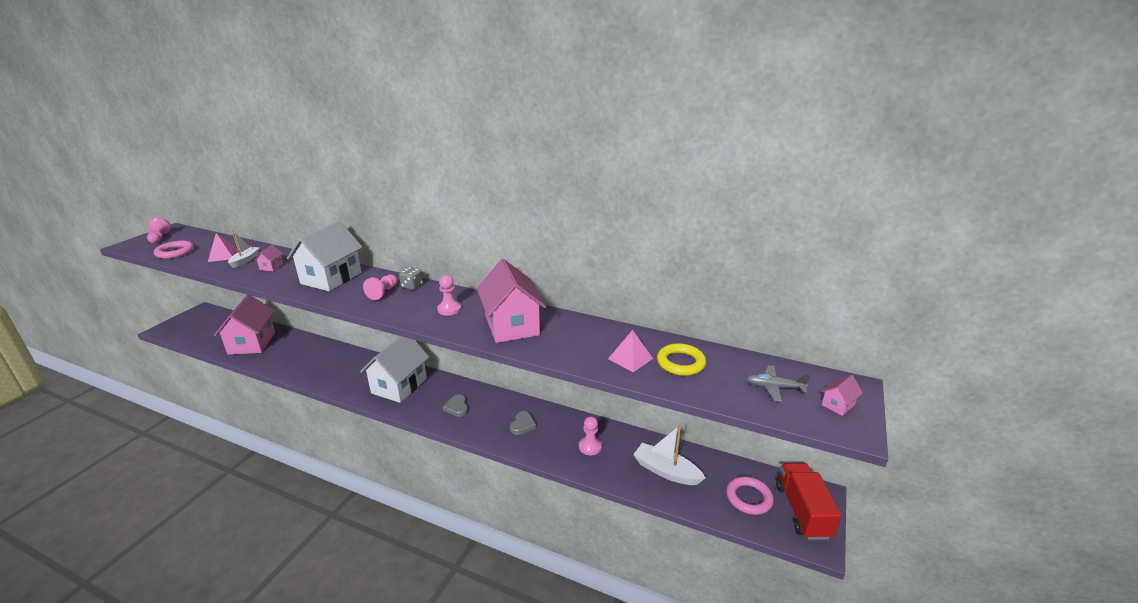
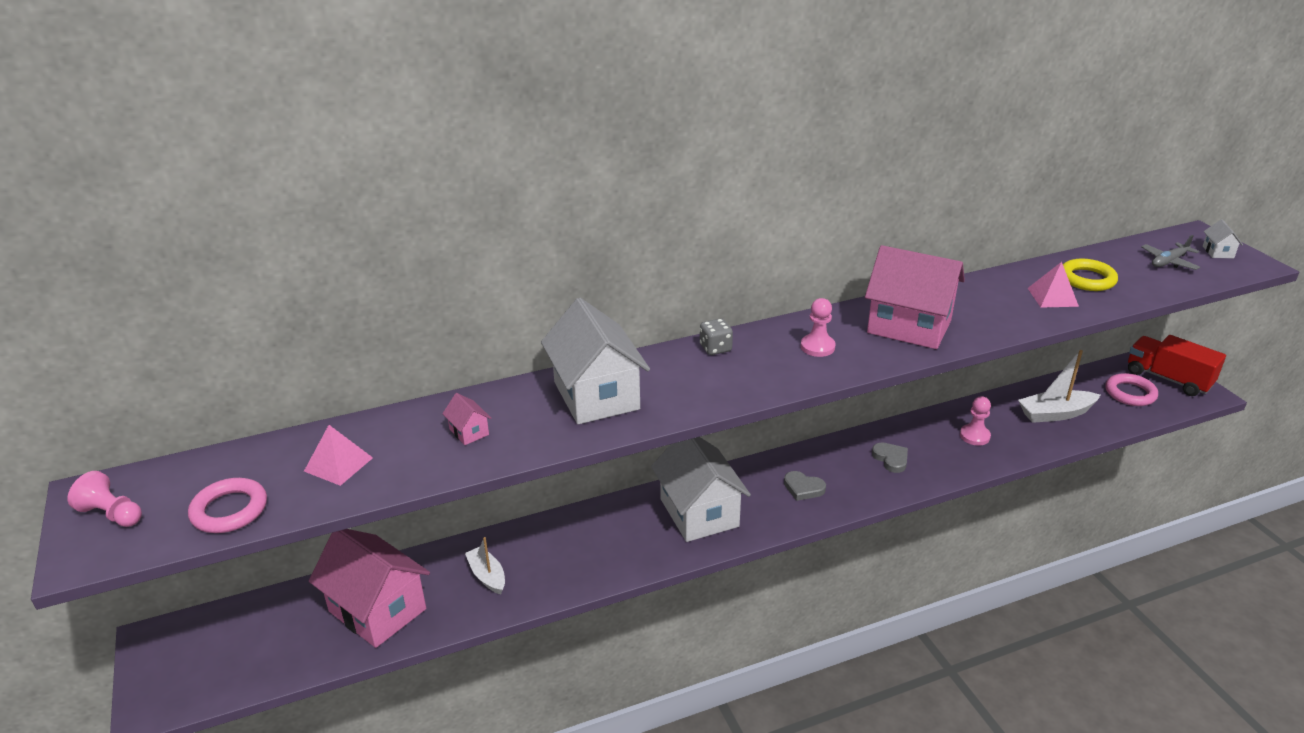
camera: 45 degrees left, 5 degrees up
(245, 260) = (400, 449): white boat -> white boat (487, 576)
(383, 293) = (705, 373): pink pawn -> none
(838, 405) = (1218, 252): pink house -> white house

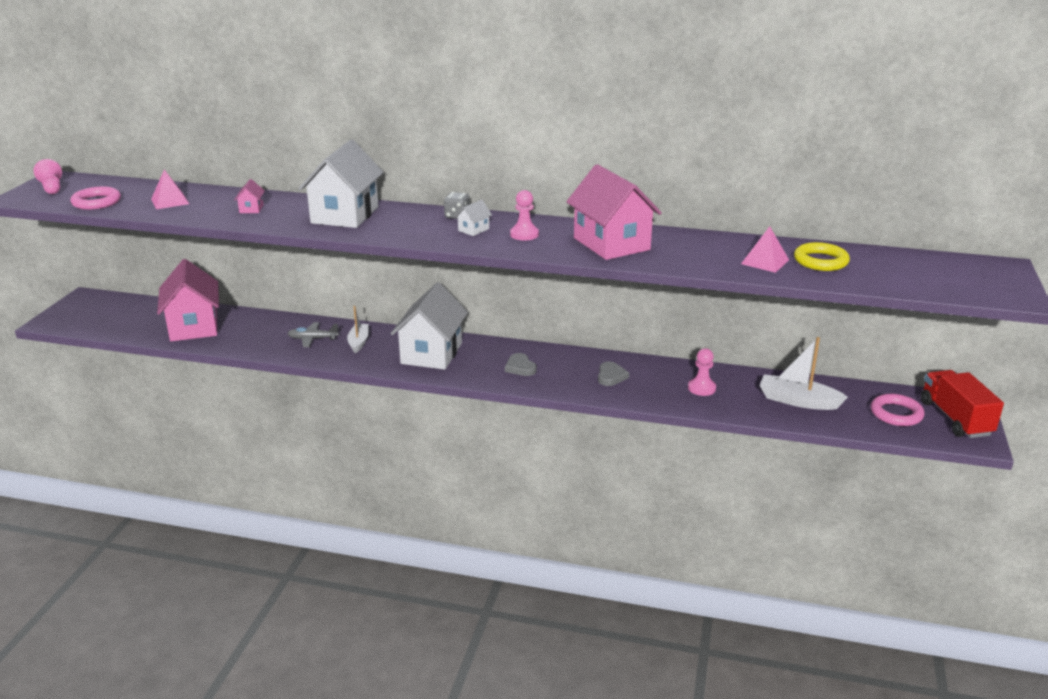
camera: 35 degrees right, 5 degrees down
(487, 576) = (267, 334): white boat -> white boat (358, 342)
(1169, 262) = (927, 273): grey plane -> grey plane (313, 339)
(1218, 252) = (995, 281): white house -> white house (473, 230)

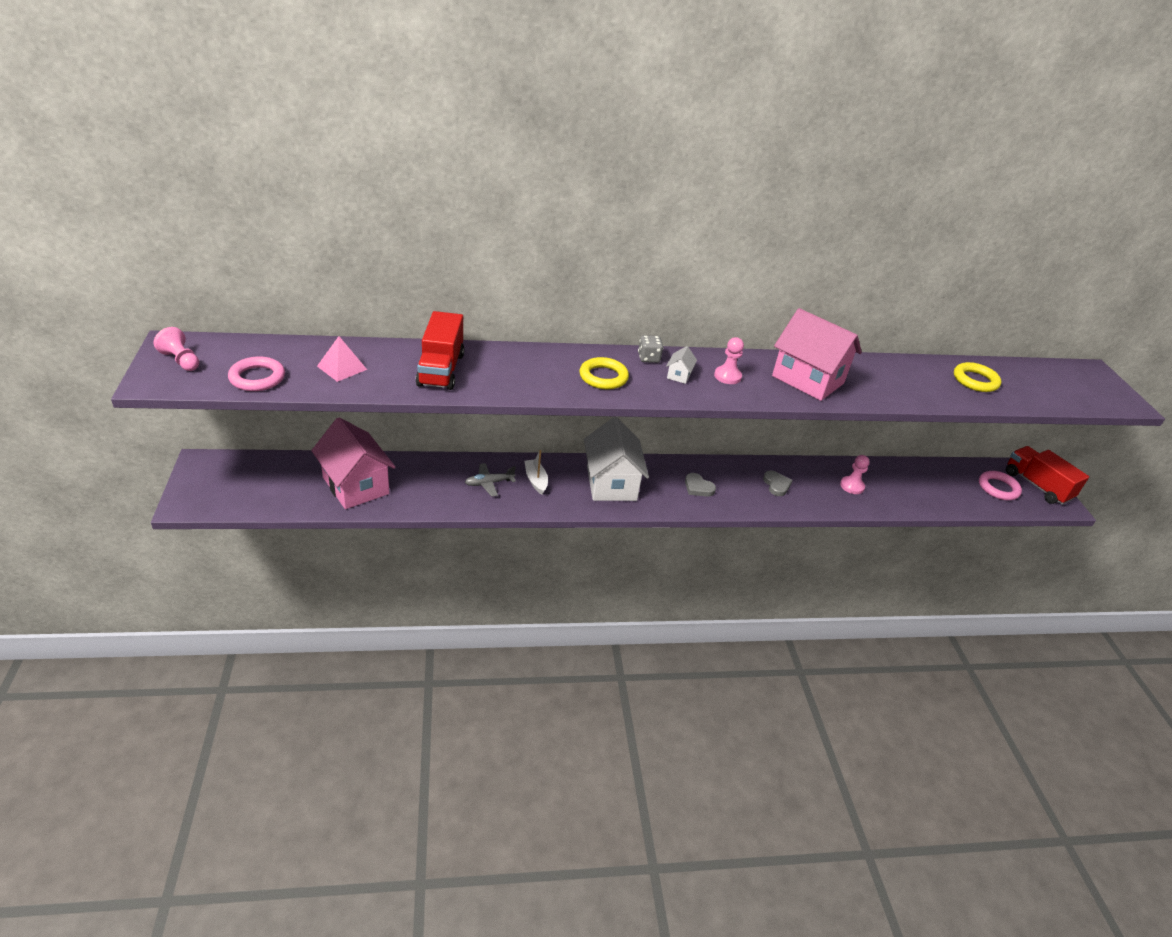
camera: 25 degrees left, 10 degrees up
(251, 209) = (441, 370): pink house -> red truck
(345, 215) = (543, 368): white house -> none
(395, 225) = (603, 377): none -> yellow ring
(765, 261) = (938, 386): pink pyramid -> none
(798, 401) = (927, 487): white boat -> none

